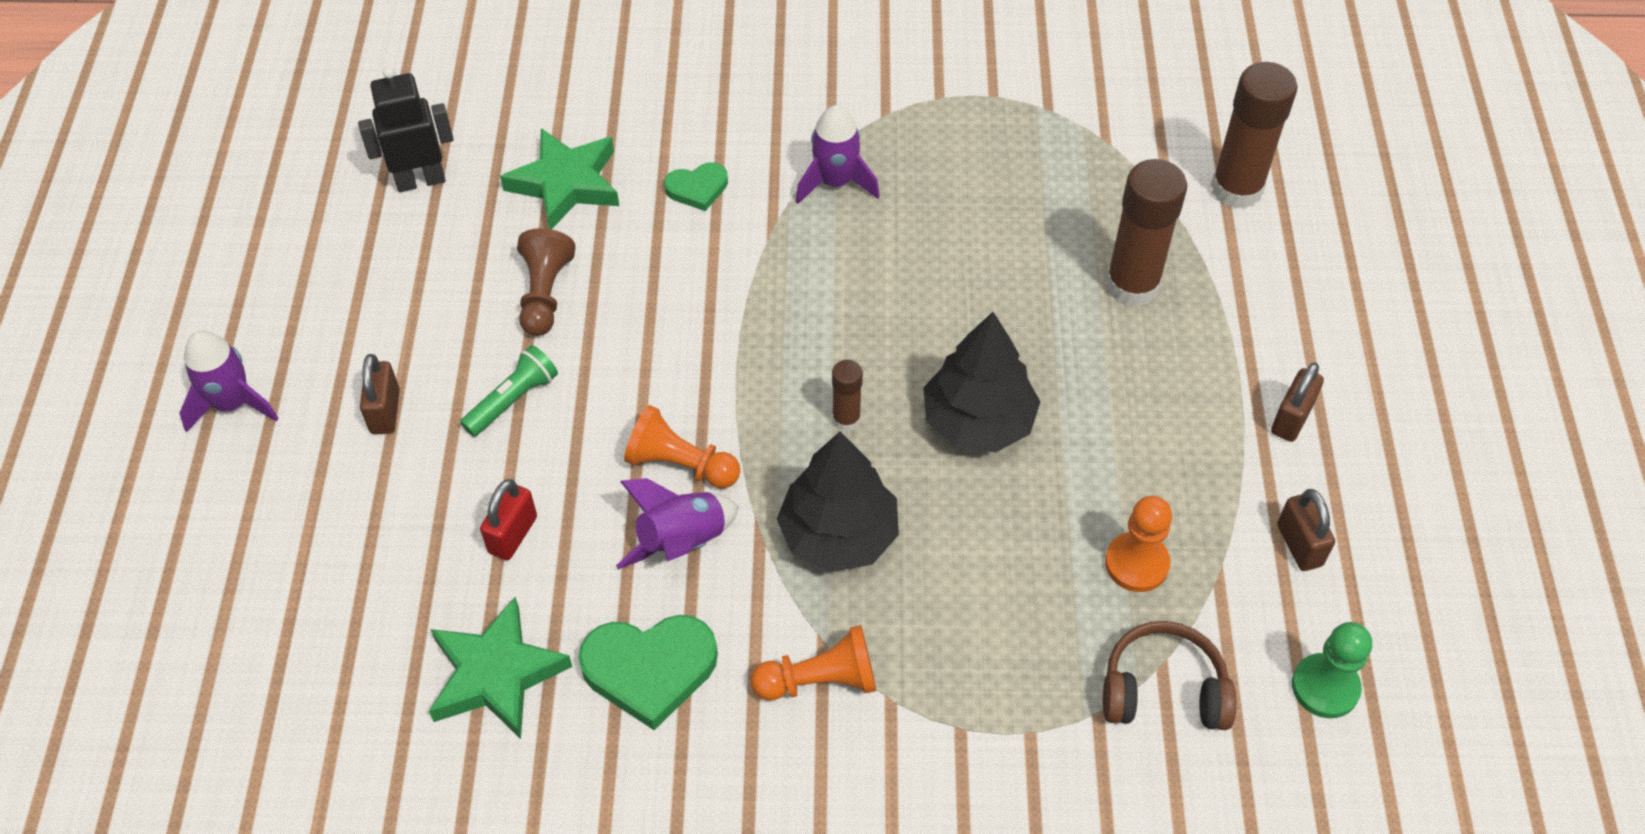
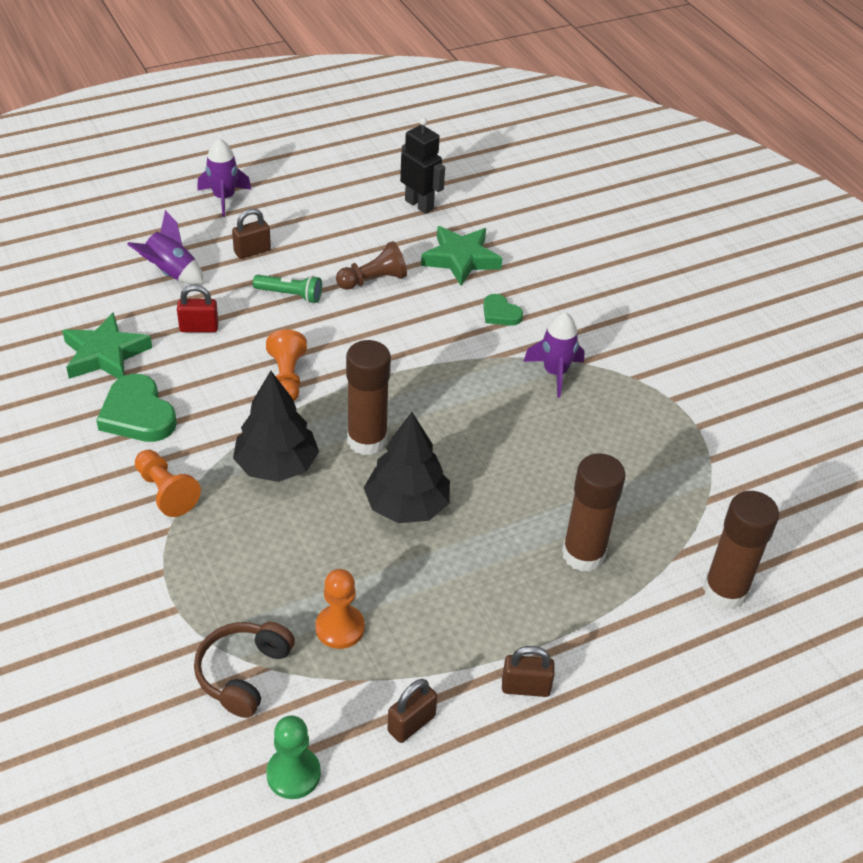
camera: 60 degrees right, 10 degrees down
(682, 542) = (232, 398): purple rocket -> purple rocket (170, 273)
(846, 419) = (367, 440): brown glue stick -> brown glue stick, size x1.98
(1163, 690) = (243, 673): brown headphones -> brown headphones turned 135 degrees counterclockwise

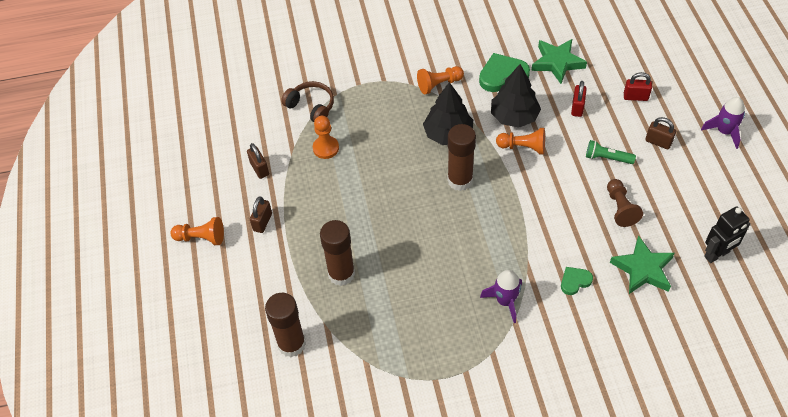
camera: 110 degrees right, 10 degrees up
(170, 273) = (635, 97): purple rocket -> red padlock
(252, 251) = (658, 142): brown padlock -> brown padlock turned 45 degrees counterclockwise
(290, 295) = (607, 158): green flashlight -> green flashlight turned 75 degrees clockwise
(293, 774) = (250, 120): green pawn -> none
(407, 506) = (402, 191): black tree -> black tree (514, 116)
(591, 778) = (201, 238): none -> orange pawn

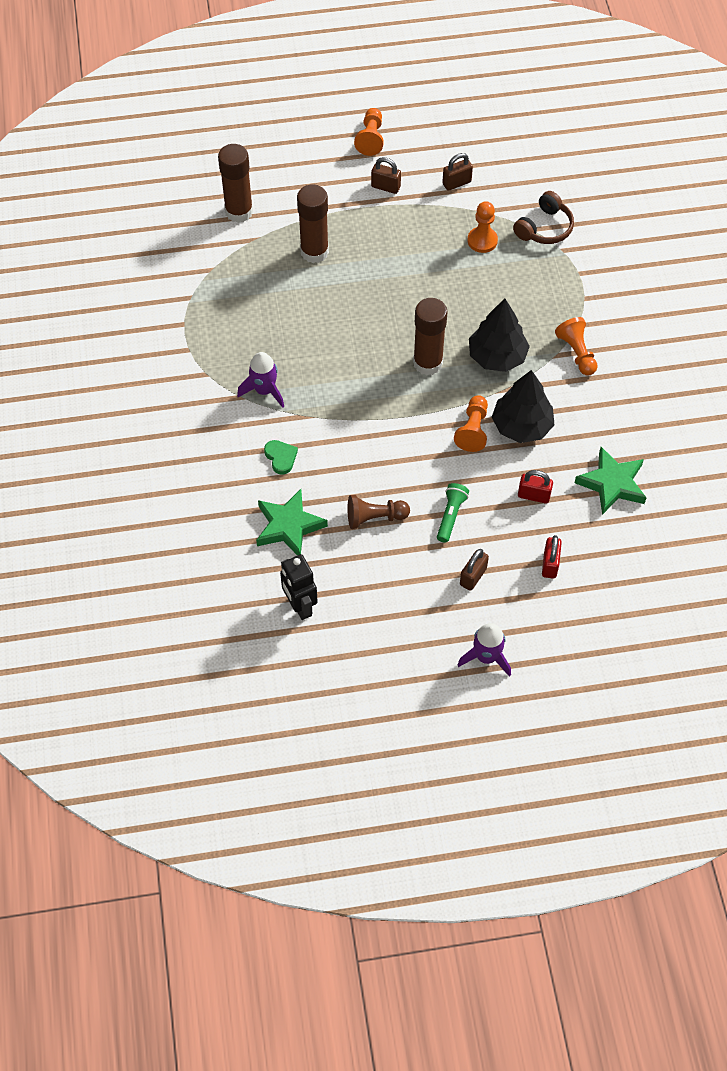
camera: 90 degrees right, 5 degrees up
(502, 75) = (591, 421): green heart -> none

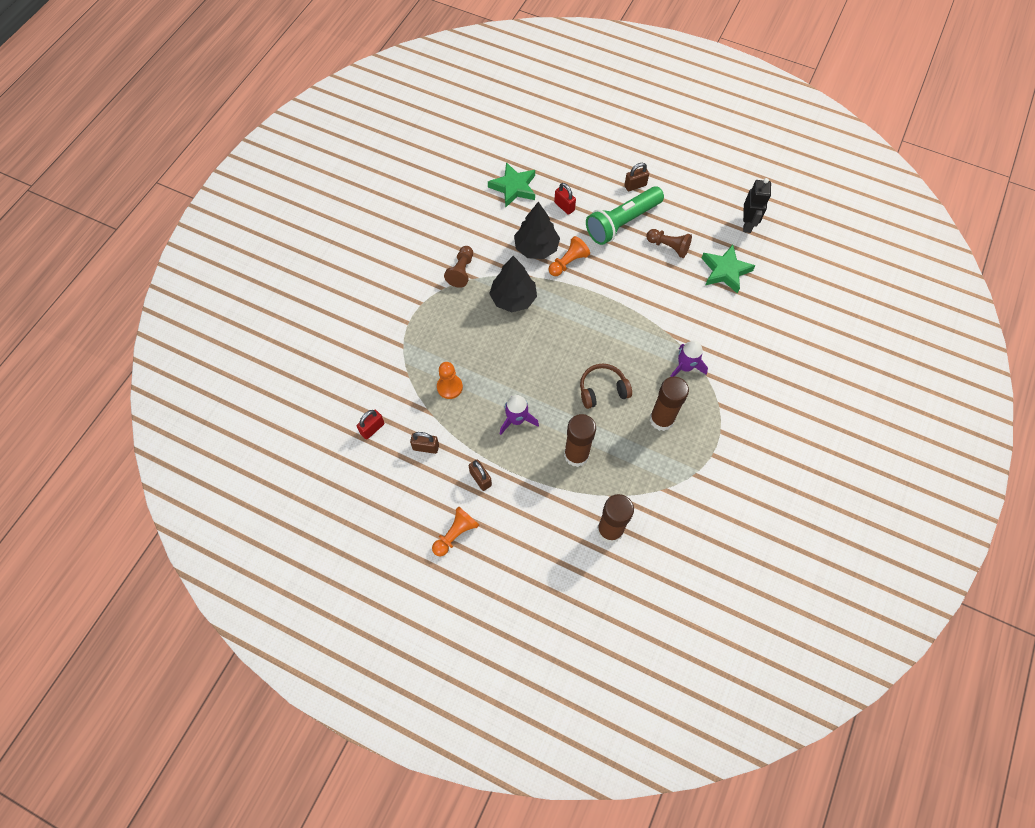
camera: 145 degrees left, 5 degrees up
(281, 457) = (703, 315): green heart -> none
(427, 363) = (561, 321): brown glue stick -> brown glue stick (661, 419)
(451, 516) = (622, 223): green flashlight -> green flashlight, size x2.04
(486, 657) = (659, 146): purple rocket -> purple rocket (516, 419)
(544, 228) = (398, 370): brown headphones -> brown headphones (602, 390)
(550, 564) = (587, 168): red padlock -> red padlock (372, 428)
(576, 353) = (461, 271): orange pawn -> brown pawn

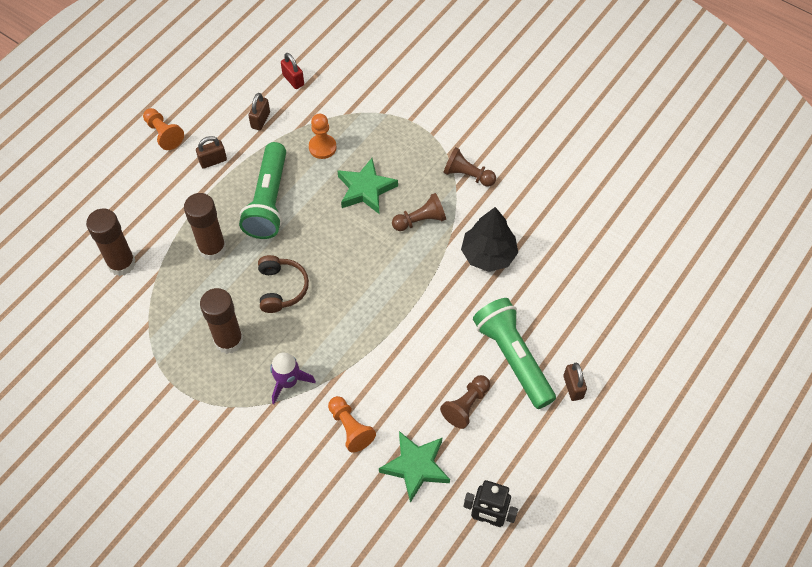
camera: 100 degrees right, 5 degrees down
(513, 299) = (420, 220): black tree -> brown pawn
(514, 187) = (585, 245): green star -> green star (365, 189)
(516, 419) = (268, 201): purple rocket -> green flashlight
(564, 206) = (548, 296): red padlock -> none
(568, 262) = (461, 285): orange pawn -> orange pawn (350, 428)

